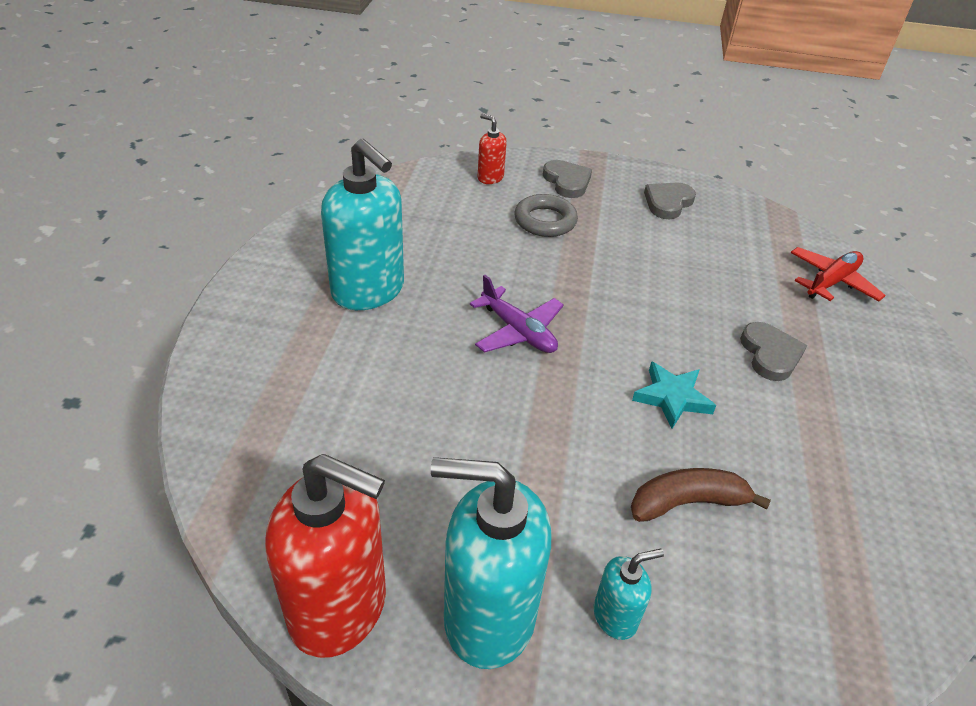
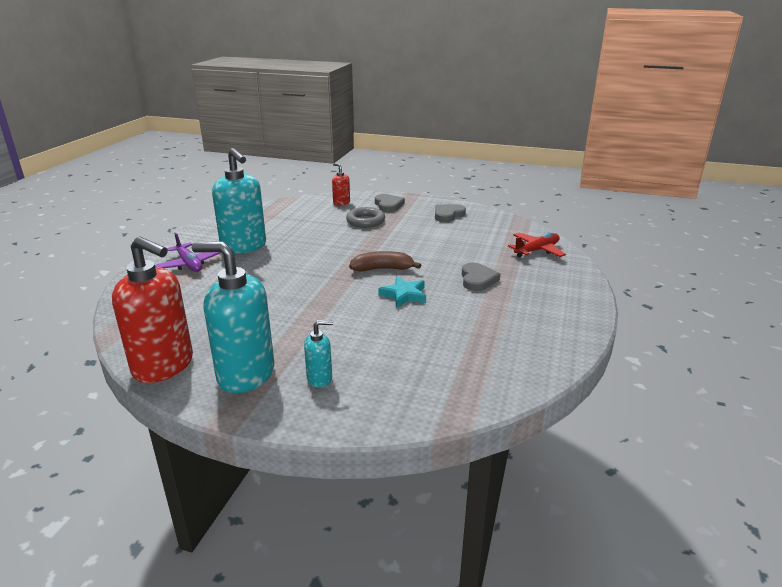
camera: 10 degrees right, 15 degrees down
(518, 331) = (324, 265): purple plane -> purple plane (189, 264)
(687, 502) = (389, 337): brown banana -> brown banana (383, 269)

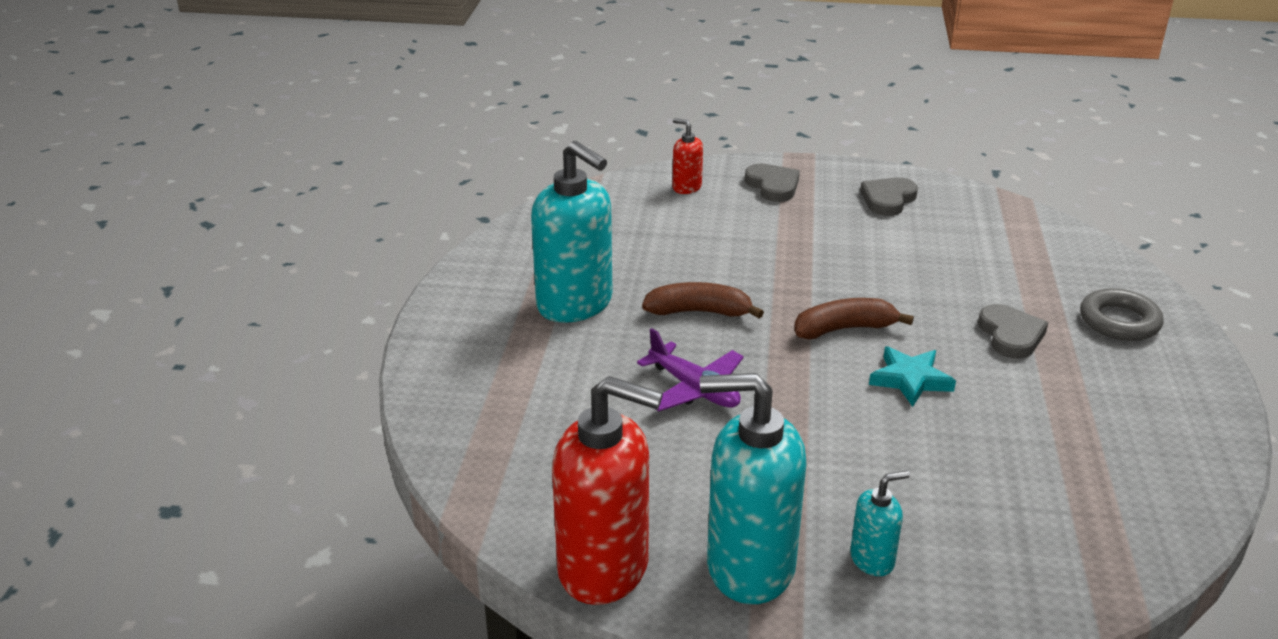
camera: 10 degrees left, 5 degrees up
(189, 264) = (503, 353): purple plane -> purple plane (694, 389)
(307, 255) = (699, 312): none -> brown banana
(365, 221) = (754, 226): grey ring -> grey ring (1119, 321)
(537, 250) = (1073, 264): red plane -> none

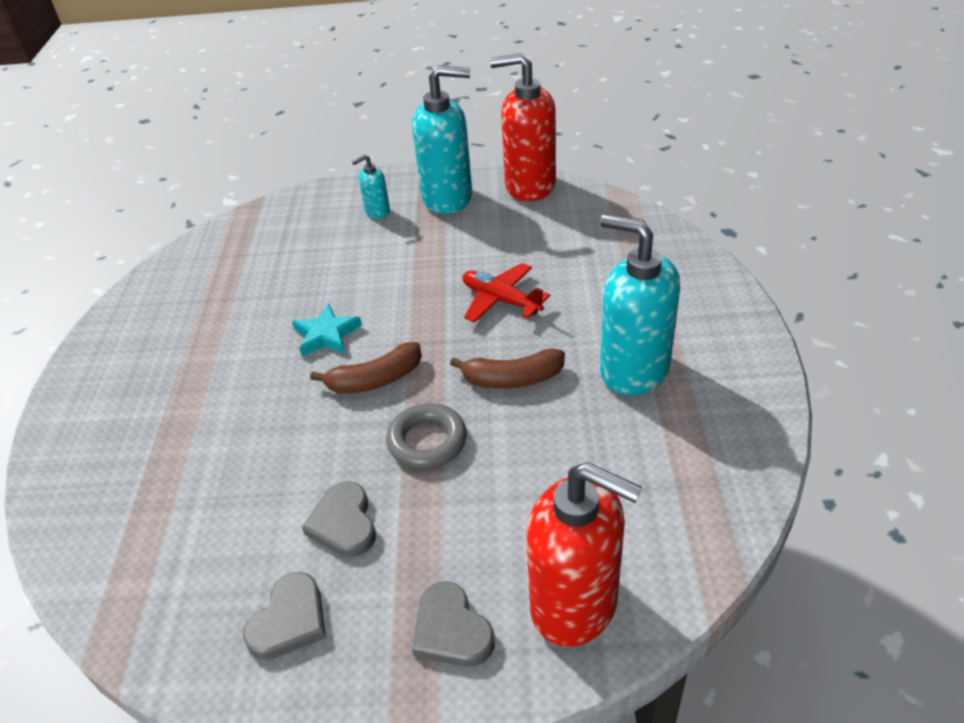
camera: 175 degrees right, 10 degrees up
(686, 187) = (575, 604): red soap dispenser -> red soap dispenser, size x2.13
(694, 389) = (501, 300): purple plane -> red plane
(1010, 335) = (222, 396): grey heart -> grey heart (344, 523)
(1119, 321) = (109, 430): grey ring -> grey ring (427, 441)

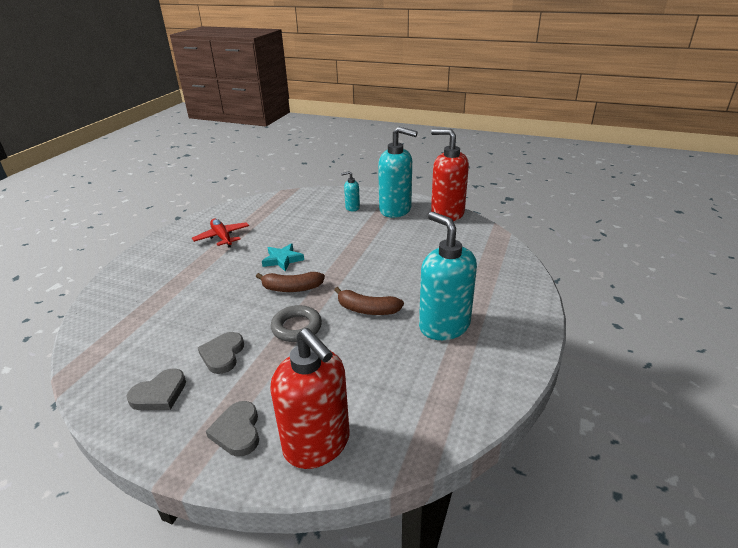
camera: 20 degrees right, 10 degrees down
(501, 300) = (389, 267): red plane -> red plane (222, 237)

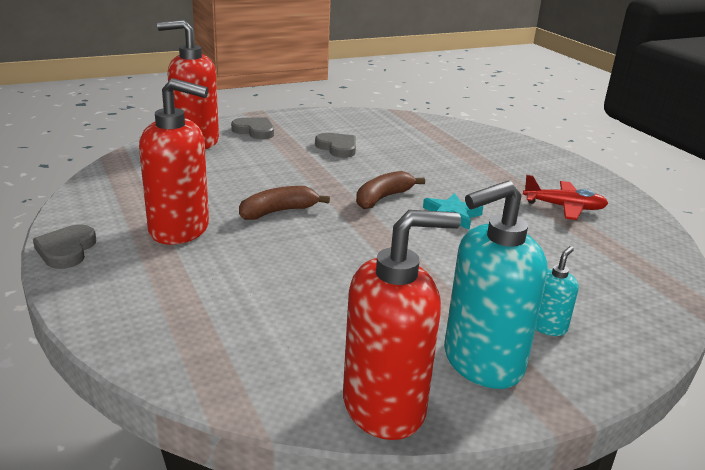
camera: 130 degrees right, 5 degrees down
(159, 394) = (334, 125): grey heart -> grey heart (66, 250)
(296, 327) = (317, 178): grey ring -> none
(444, 325) = (180, 229): turquoise soap dispenser -> red soap dispenser

